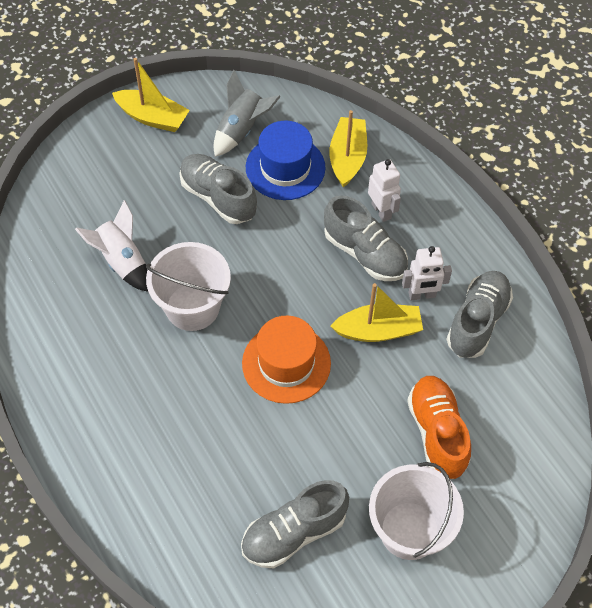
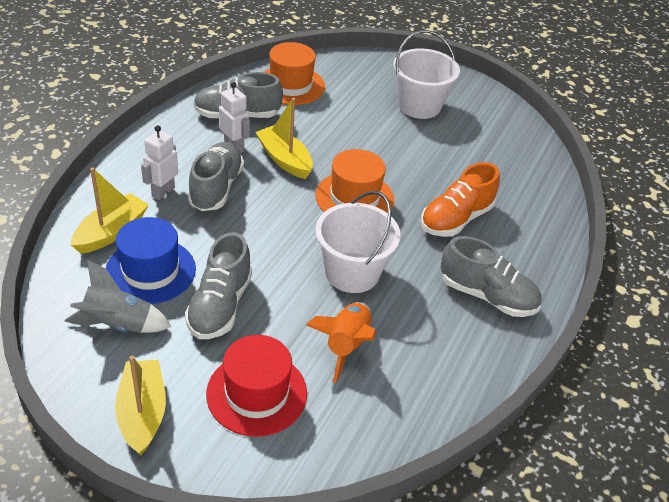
camera: 125 degrees left, 15 degrees down
(121, 185) = (257, 393): none -> red hat
(122, 261) = (346, 345): white rocket -> orange rocket
(294, 533) = (471, 151): grey shoe -> grey shoe (487, 296)
(347, 158) = (111, 232): yellow boat -> yellow boat turned 150 degrees clockwise
(437, 433) = (342, 111): orange shoe -> orange shoe (456, 219)
(514, 404) = (291, 85): none -> orange hat

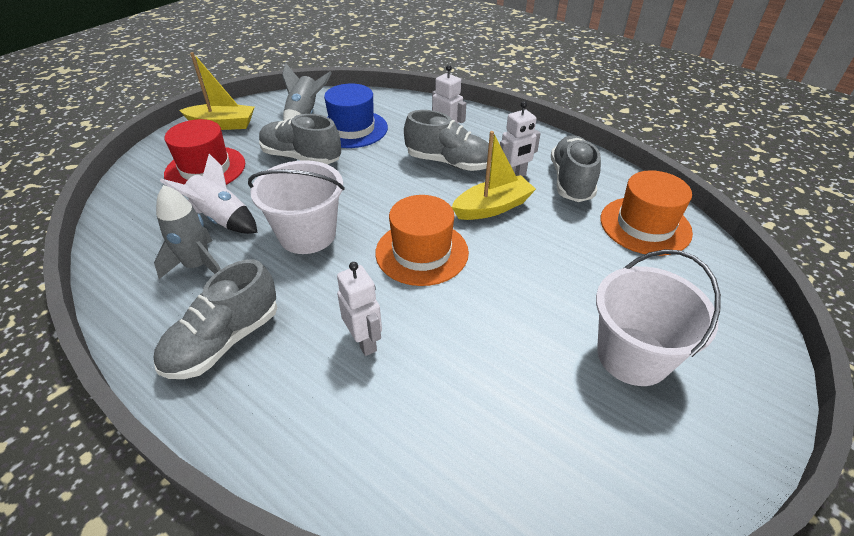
camera: 105 degrees right, 0 degrees up
(111, 232) = (401, 114): yellow boat -> none
(346, 345) = (222, 219): orange rocket -> white rocket
(416, 341) = (198, 266): none -> grey rocket
(456, 219) = (364, 342): orange shoe -> white robot

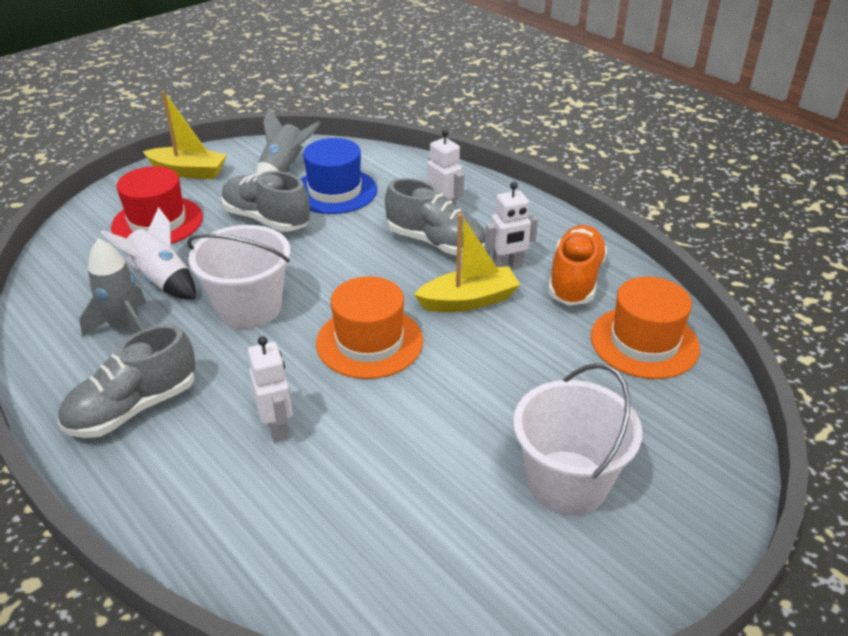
camera: 10 degrees right, 5 degrees down
(571, 181) = (575, 280): grey shoe -> orange shoe

